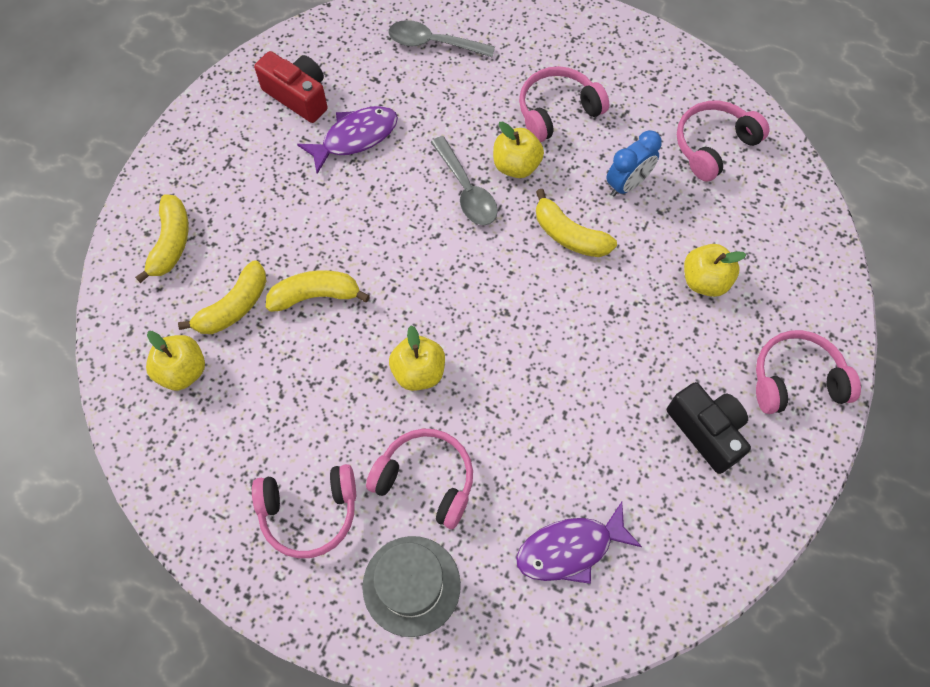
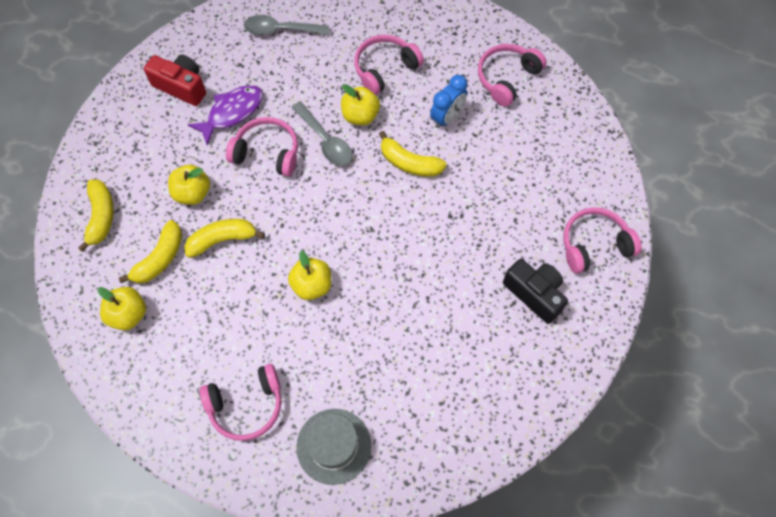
camera: 10 degrees left, 0 degrees up
(426, 479) = (331, 365): pink headphones -> pink headphones (267, 152)
(570, 549) = (448, 398): purple fish -> none
(704, 280) = (516, 181): yellow apple -> yellow apple (193, 193)

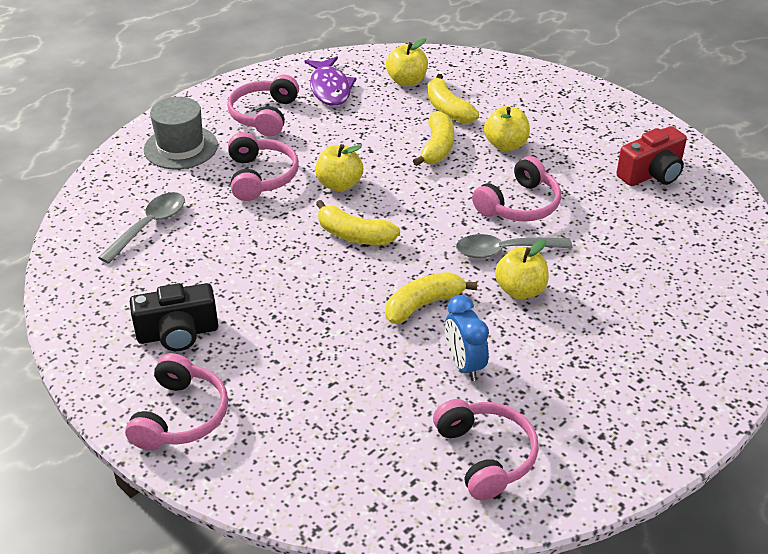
camera: 120 degrees right, 25 degrees down
(101, 216) = (520, 90): yellow banana -> yellow banana (354, 235)
(232, 112) = (591, 197): purple fish -> purple fish (330, 88)
(280, 30) = (699, 271): grey spoon -> grey spoon (149, 226)
(385, 69) = (579, 339): pink headphones -> pink headphones (261, 177)

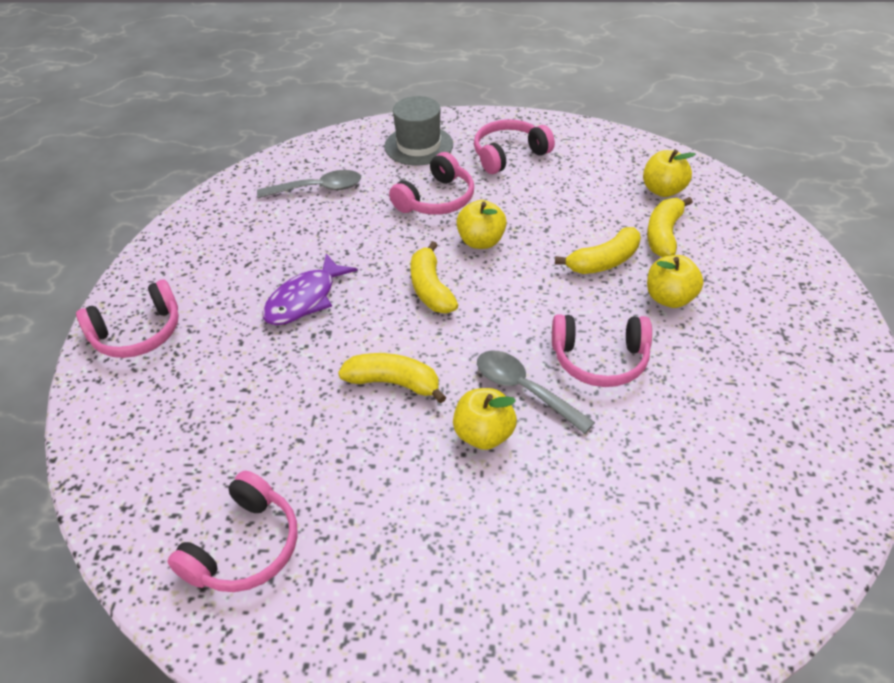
camera: 50 degrees right, 5 degrees up
(178, 333) = (221, 275): black camera -> none
(330, 88) = (589, 161): purple fish -> purple fish (305, 299)
(464, 365) = (346, 458): blue clock -> none
(652, 174) = (782, 425): red camera -> none

